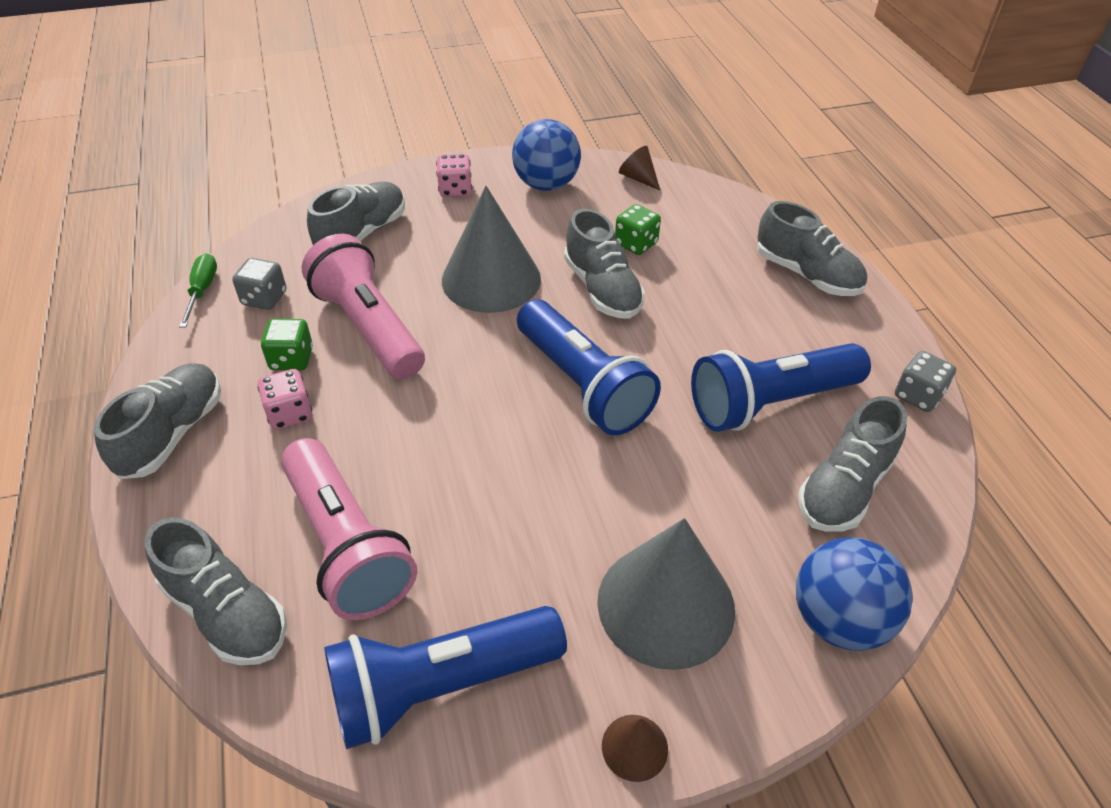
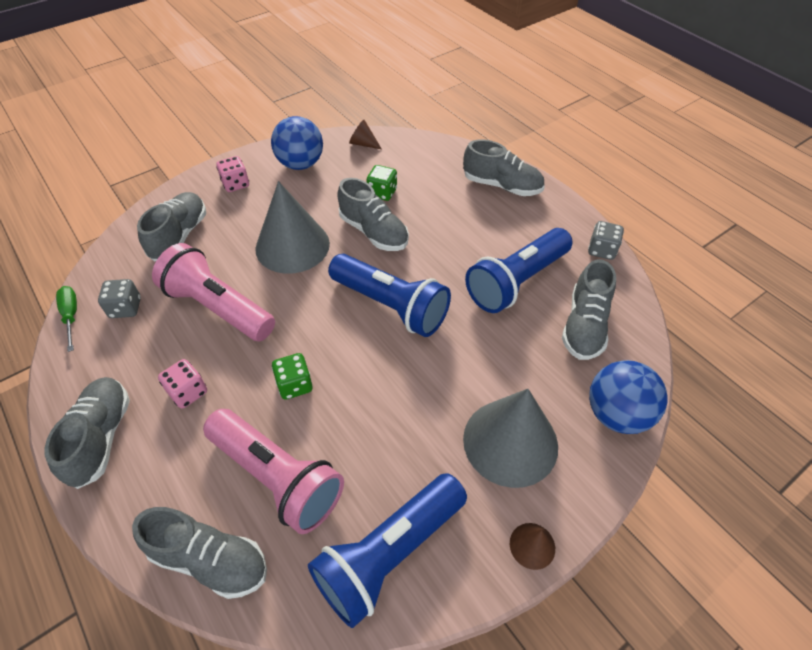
camera: 20 degrees left, 5 degrees up
(291, 359) = (170, 349): green dice -> green dice (294, 385)

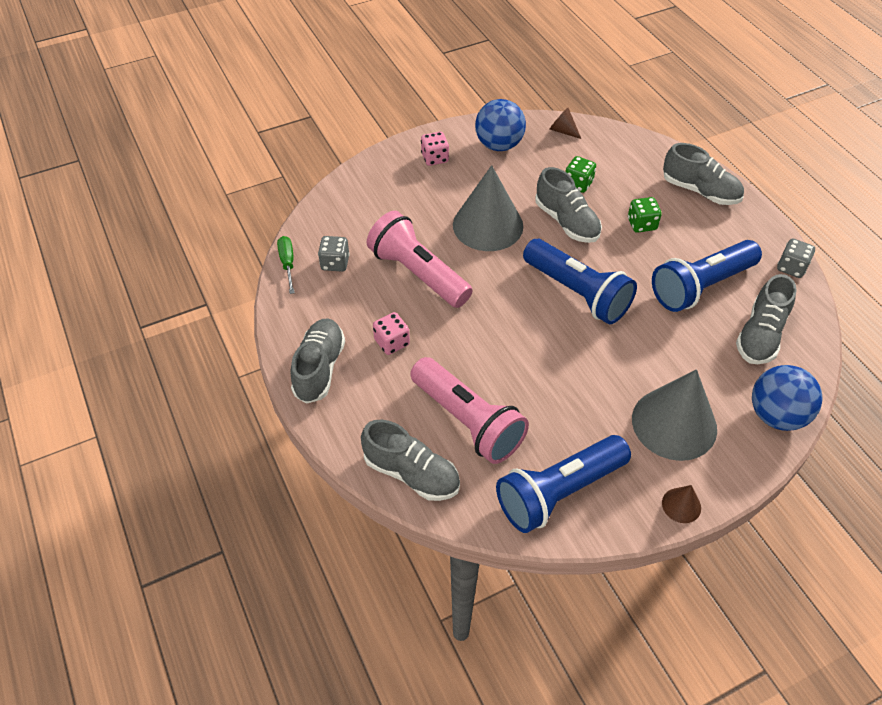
camera: 10 degrees right, 0 degrees up
(179, 236) = (382, 203): grey shoe -> none
(294, 385) = (485, 349): green dice -> green dice (641, 224)

